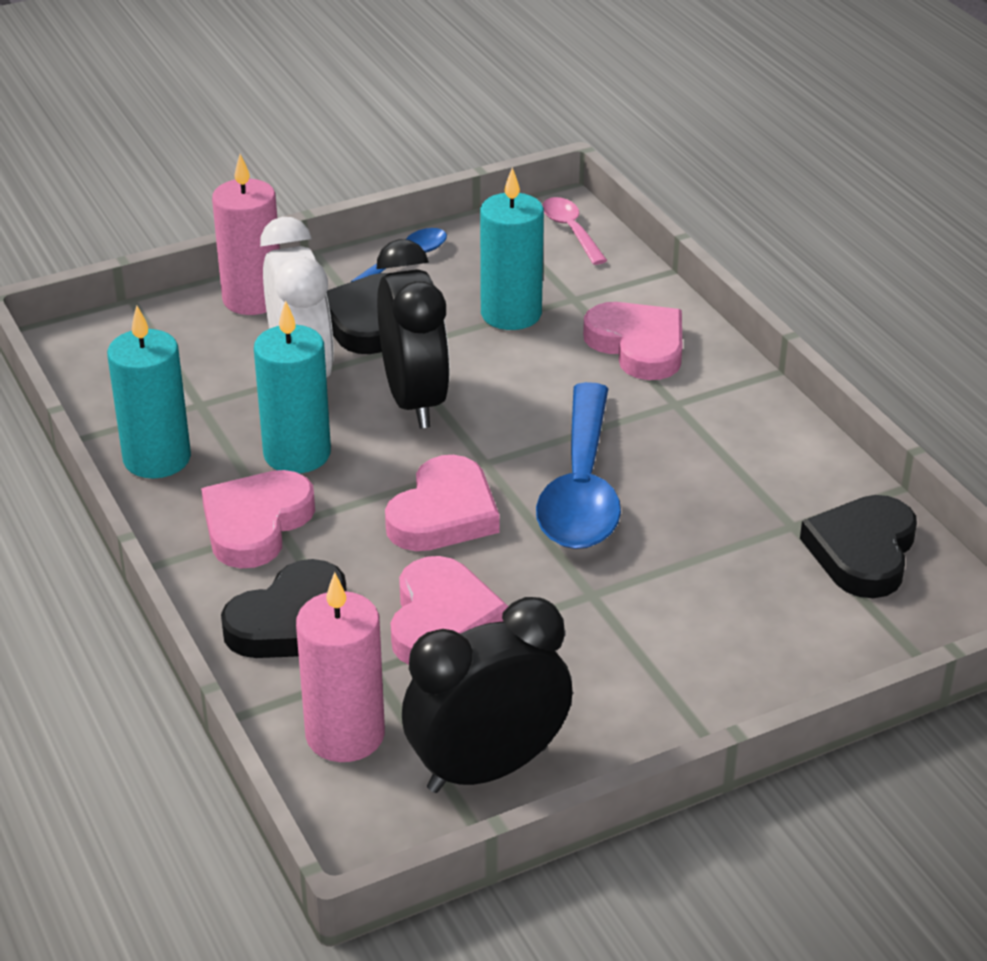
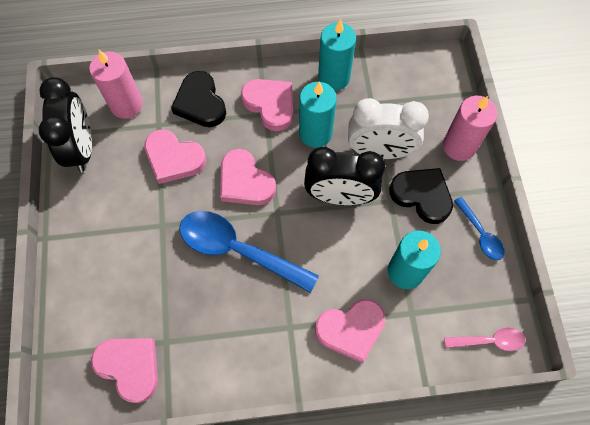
camera: 110 degrees right, 30 degrees up
(862, 552) = (130, 367): black heart -> pink heart

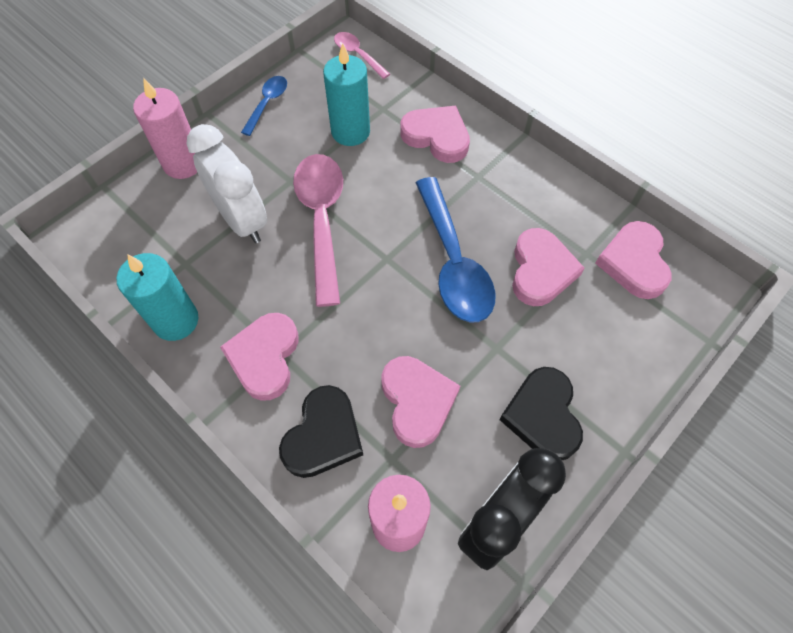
camera: 130 degrees left, 5 degrees down
(245, 182) = (379, 310): pink heart -> pink heart (541, 270)
(315, 133) = (266, 288): turquoise candle -> none
(340, 196) = (322, 220): black clock -> pink spoon
(422, 196) = (264, 161): black heart -> black heart (542, 416)

